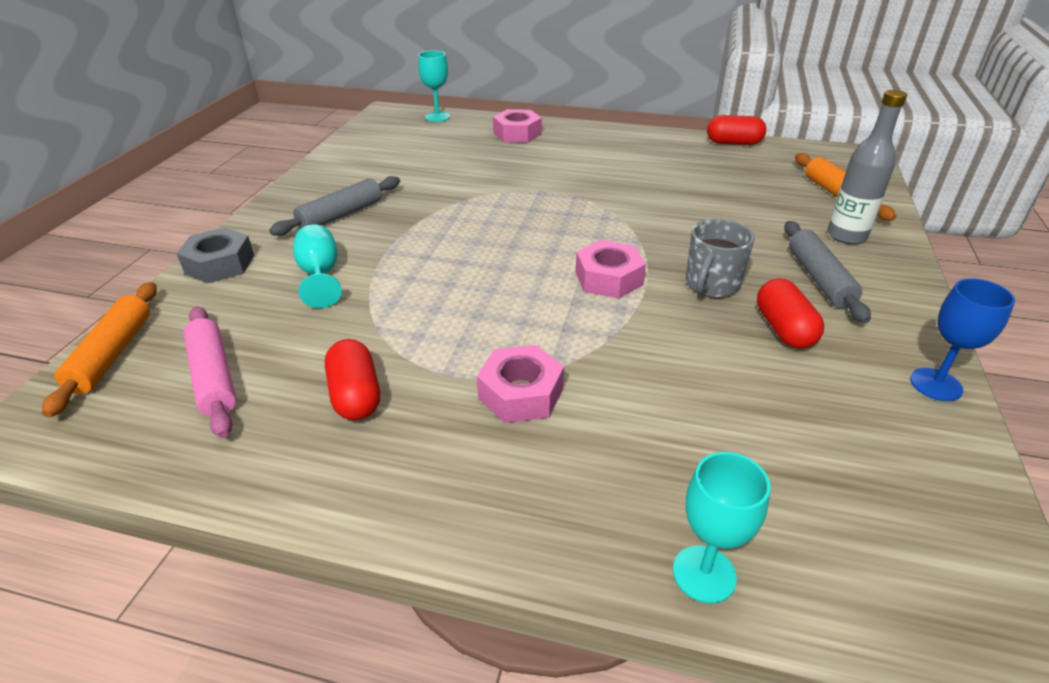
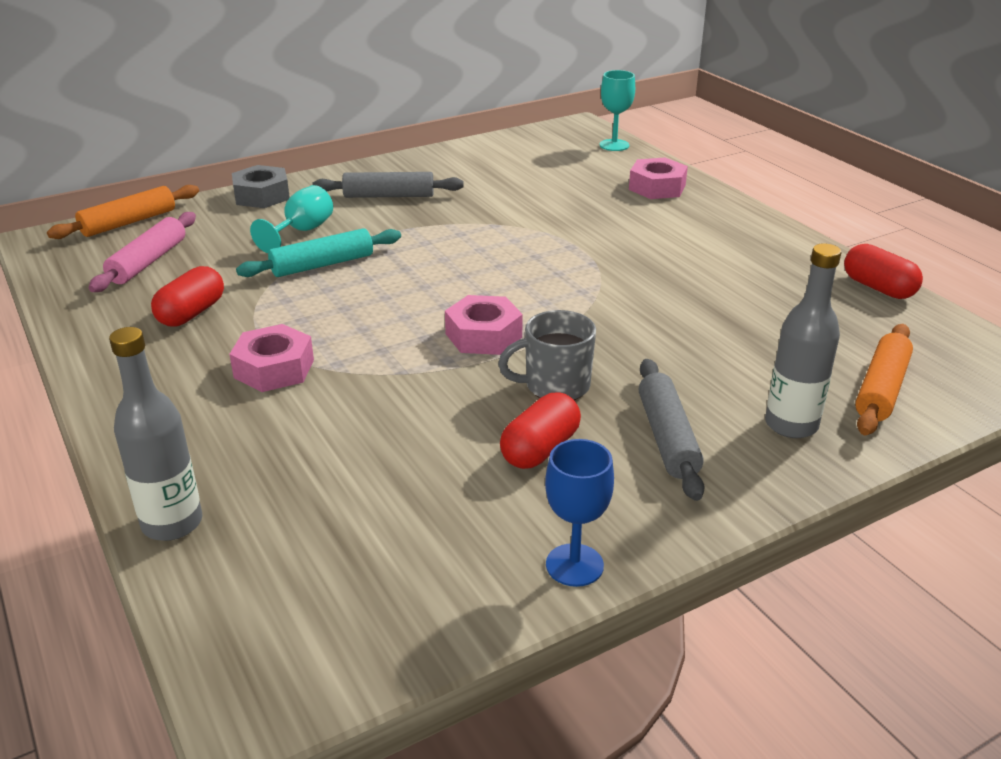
camera: 45 degrees right, 5 degrees down
(392, 292) = (322, 264): none -> turquoise rolling pin
(704, 574) = (172, 523): turquoise goblet -> grey bottle
(819, 279) = (667, 438): grey rolling pin -> grey rolling pin turned 45 degrees counterclockwise

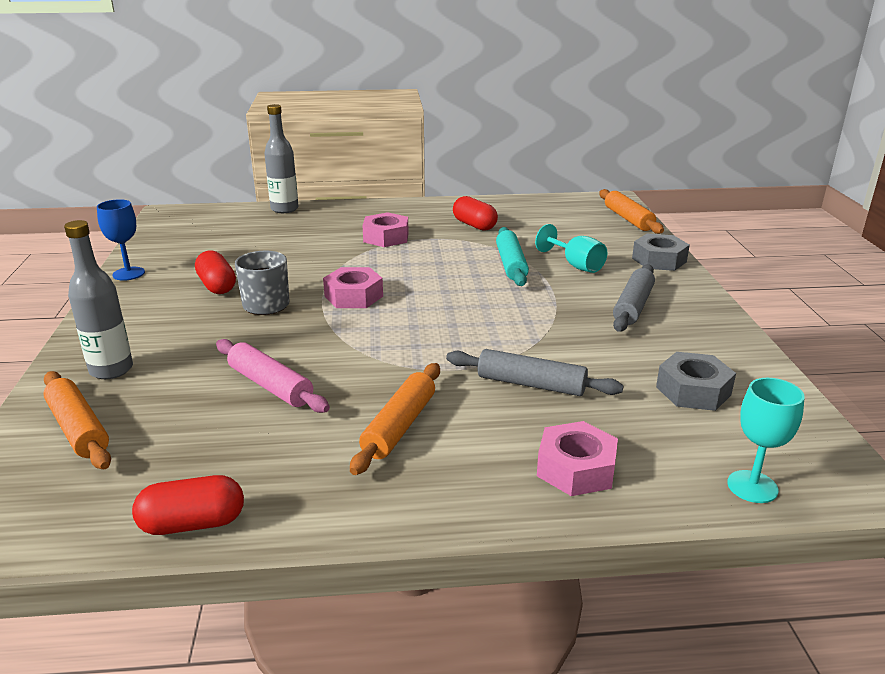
camera: 115 degrees right, 5 degrees down
(148, 262) = (558, 220): pink rolling pin -> pink rolling pin (270, 386)
(519, 165) = (693, 391): none -> grey nut
(667, 438) = (169, 323): grey rolling pin -> grey rolling pin (531, 384)
(685, 249) = (399, 426): none -> orange rolling pin

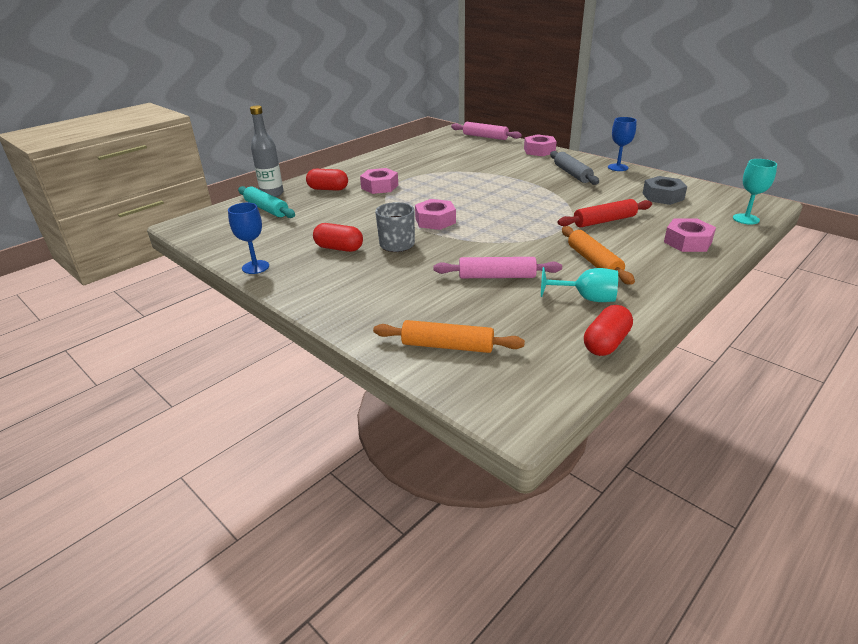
camera: 40 degrees left, 5 degrees up
(111, 370) = (388, 314): grey bottle -> none
(474, 225) = (415, 164): red capsule -> red capsule (328, 189)
(511, 264) = (479, 176): turquoise rolling pin -> turquoise rolling pin (266, 209)
(531, 384) = (604, 221): grey rolling pin -> red rolling pin
(575, 265) = (509, 165): turquoise goblet -> turquoise goblet (586, 298)
(628, 219) = (485, 137): orange rolling pin -> pink rolling pin
(659, 260) = (539, 151): grey nut -> pink nut
(721, 323) = (618, 167): none -> blue goblet

